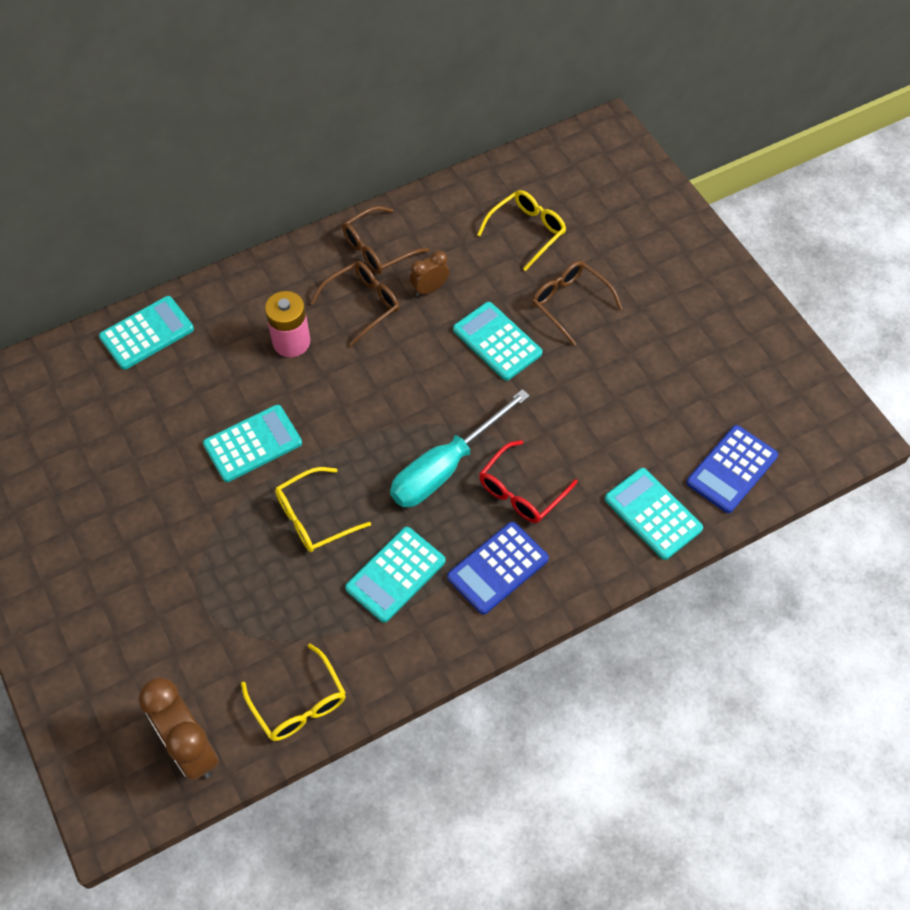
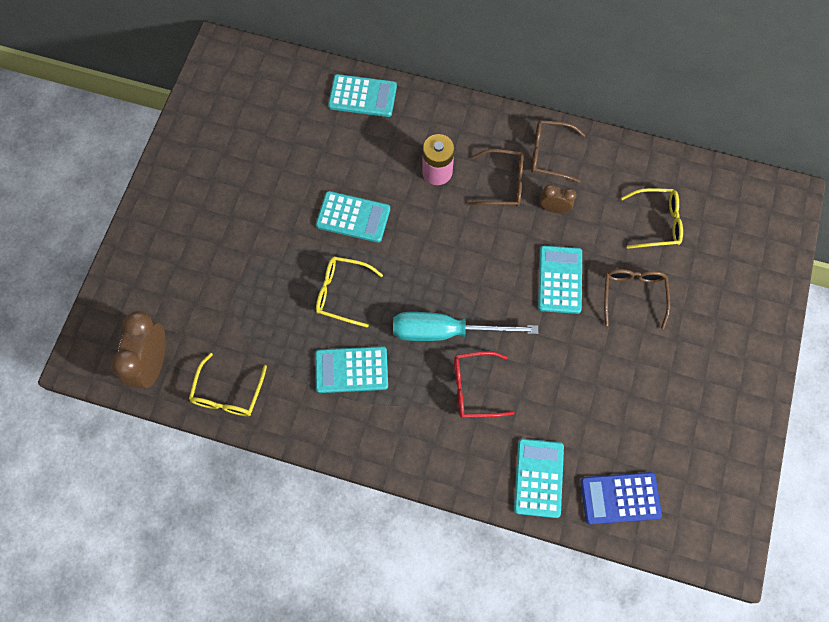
camera: 45 degrees right, 10 degrees up
(498, 568) = (411, 421): blue calculator -> none

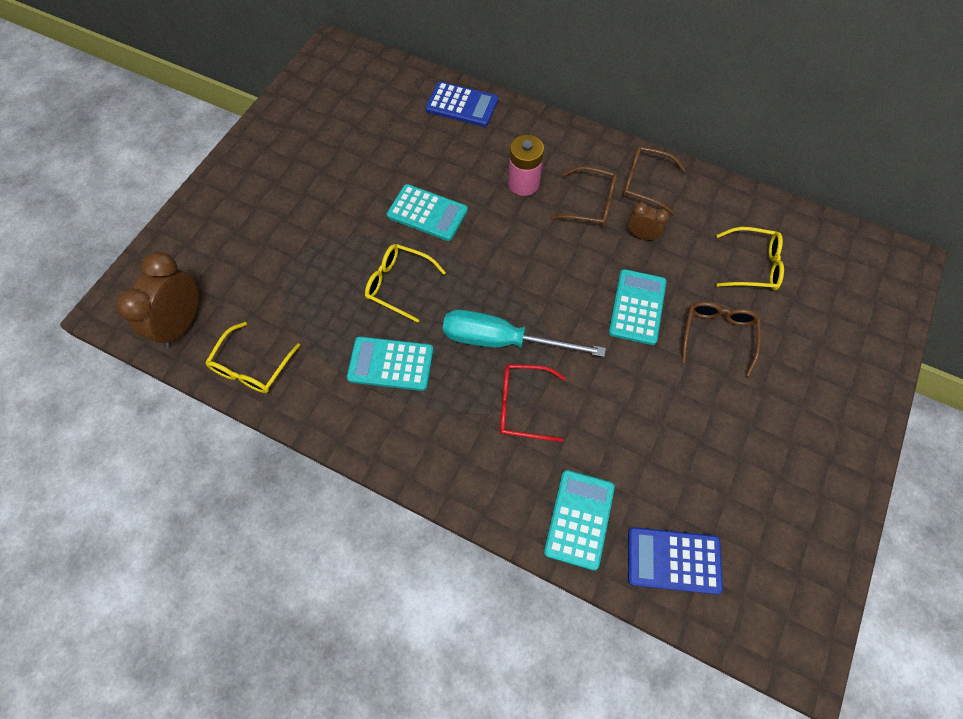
camera: 10 degrees right, 5 degrees down
(362, 96) = (462, 105): turquoise calculator -> blue calculator

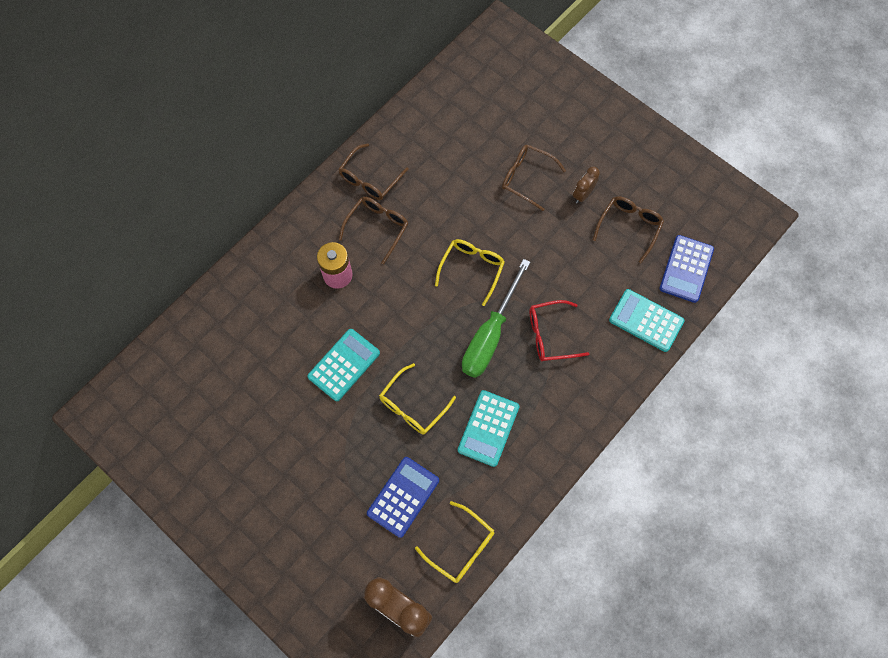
camera: 75 degrees left, 5 degrees up
(462, 105) = (225, 304): blue calculator -> blue calculator (403, 497)
(502, 340) = (490, 335): turquoise screwdriver -> green screwdriver
(522, 406) = (550, 335): red glasses -> red glasses turned 60 degrees clockwise
(637, 307) = (487, 225): turquoise calculator -> none
(642, 235) = (421, 199): brown clock -> brown clock (583, 194)
(704, 471) = (629, 227): none -> brown glasses
(753, 265) = (473, 130): yellow glasses -> yellow glasses (472, 269)

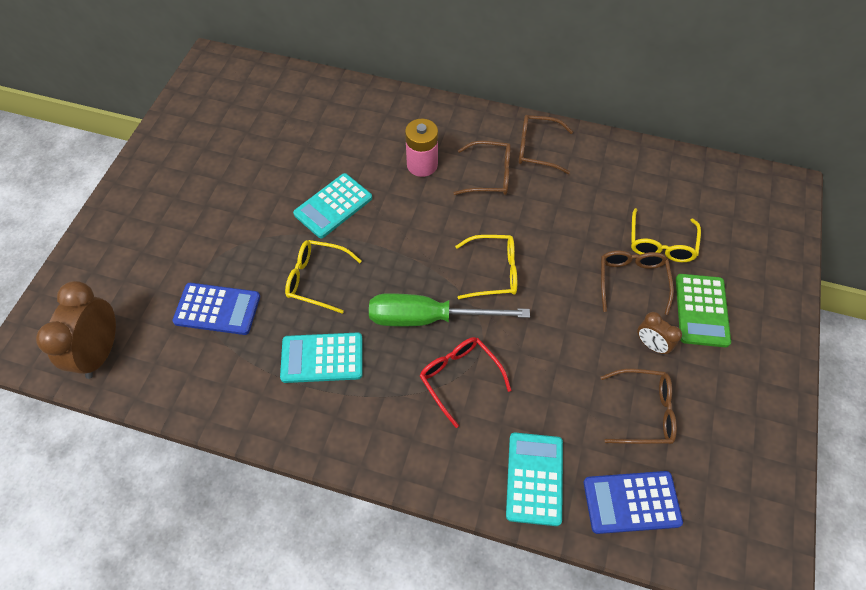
camera: 65 degrees right, 10 degrees down
(344, 365) = (333, 206): turquoise calculator -> turquoise calculator turned 120 degrees clockwise
(461, 547) = (181, 384): yellow glasses -> yellow glasses (661, 244)
(571, 147) = (701, 310): none -> green calculator
(583, 194) = (651, 345): brown clock -> brown clock turned 150 degrees counterclockwise

